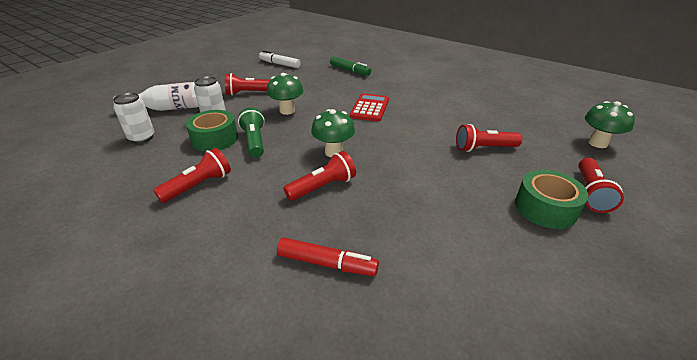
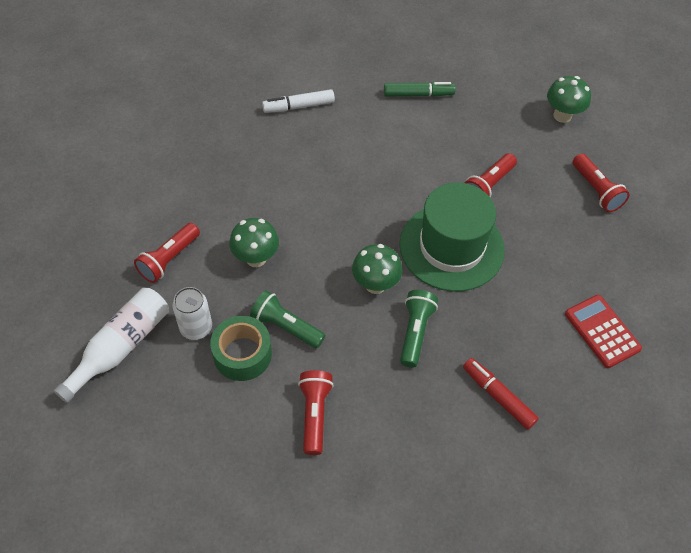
camera: 45 degrees left, 20 degrees up
(142, 138) = (162, 413): white can -> none
(280, 64) = (124, 175): white marker -> white marker (299, 106)
(323, 187) = (415, 332): red flashlight -> green flashlight
(327, 263) = (498, 396): red marker -> red marker turned 105 degrees counterclockwise
(350, 70) = (231, 132): green marker -> green marker (418, 94)
(370, 108) = (334, 193): red calculator -> red calculator (602, 331)
(413, 162) = (451, 247): none -> green hat
(545, 208) = (581, 230): green tape -> none

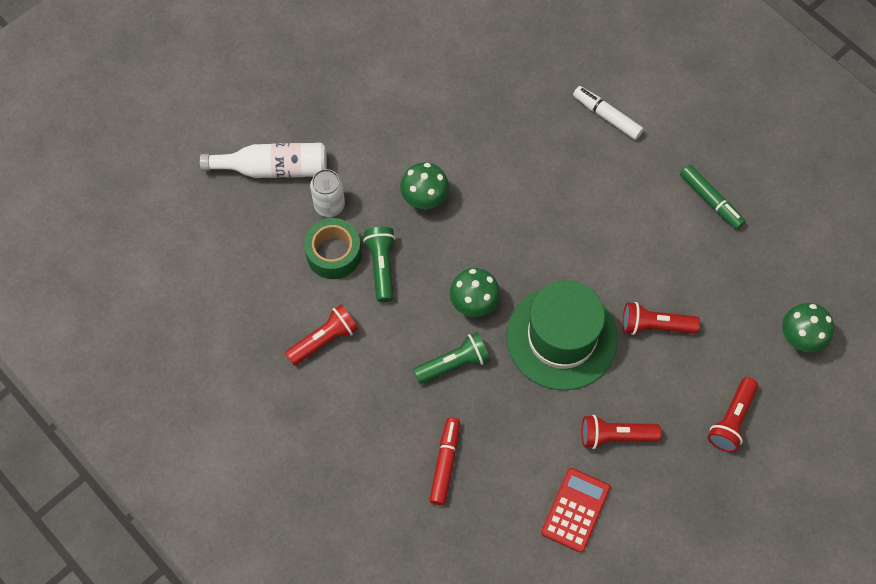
camera: 55 degrees right, 10 degrees up
(169, 259) = (372, 140): red flashlight -> red flashlight (615, 436)

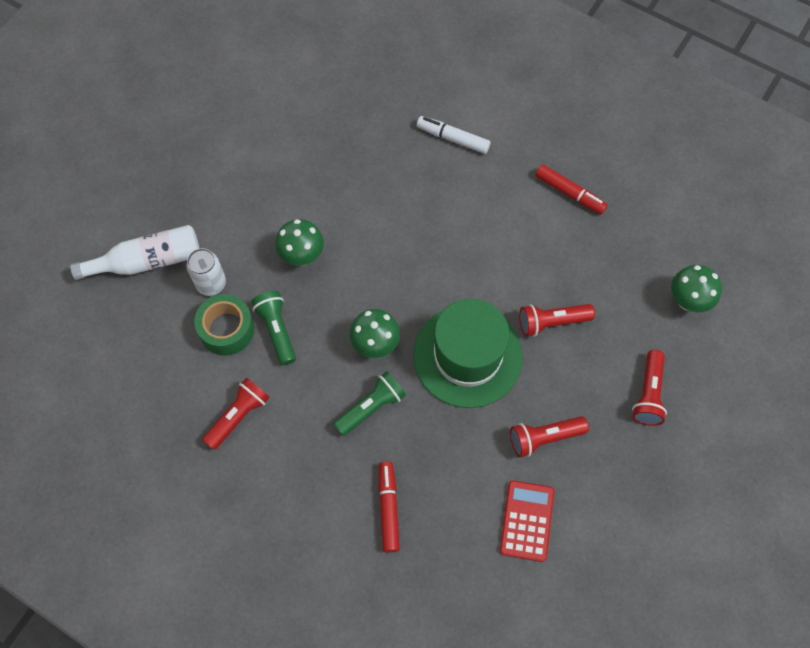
camera: 15 degrees left, 0 degrees up
(710, 200) = (569, 193): green marker -> red marker

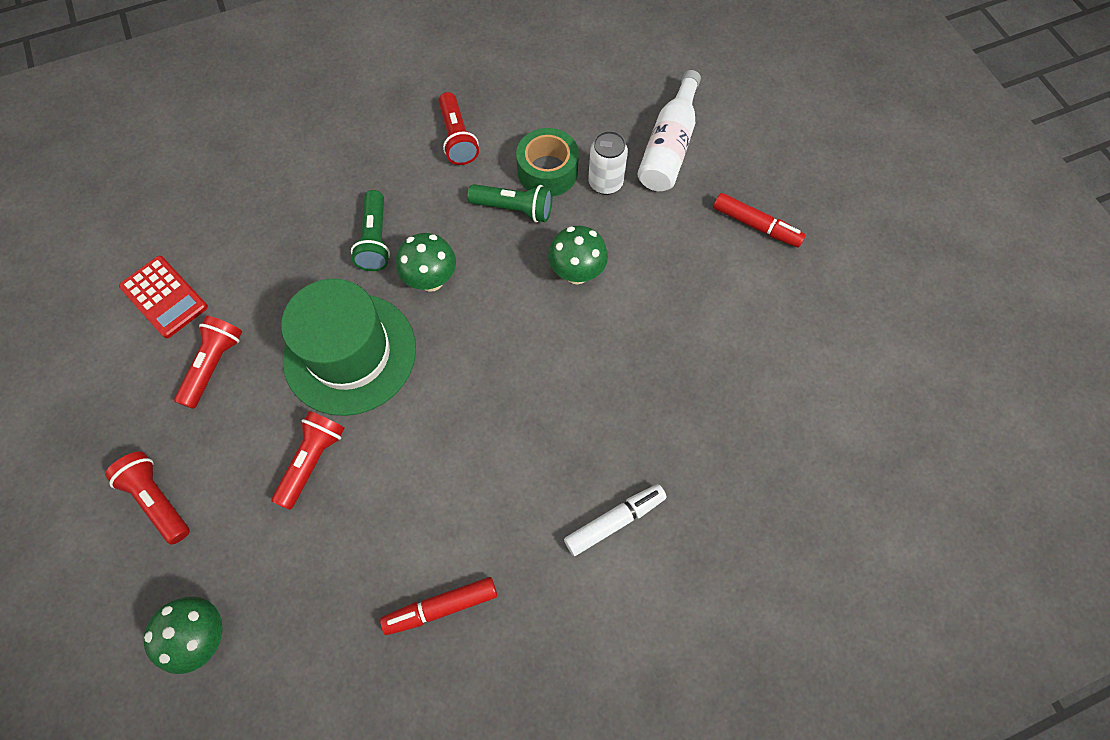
camera: 125 degrees right, 0 degrees up
(388, 508) = (279, 199): red marker -> red marker (756, 225)

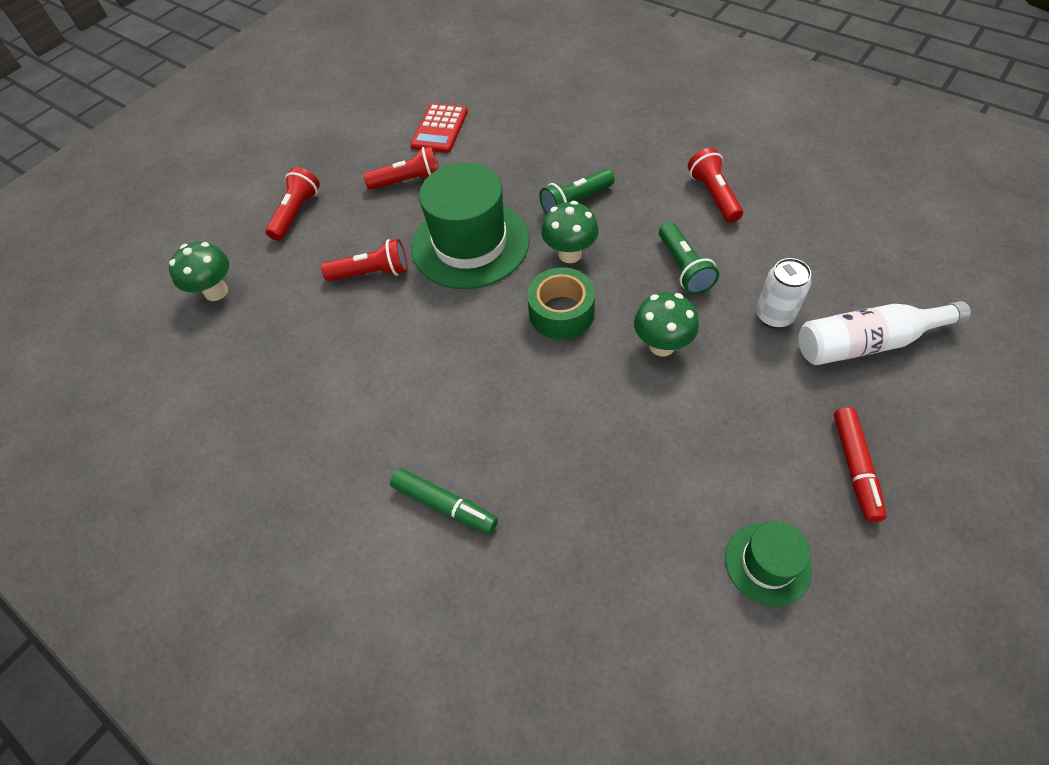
camera: 65 degrees right, 10 degrees down
(441, 607) = (302, 417): red marker -> none
(457, 138) = (713, 195): red flashlight -> red flashlight turned 120 degrees clockwise
(547, 171) = (743, 269): green tape -> green tape (561, 313)
(614, 521) = (444, 505): white marker -> green marker
(791, 325) = (767, 564): none -> green hat

